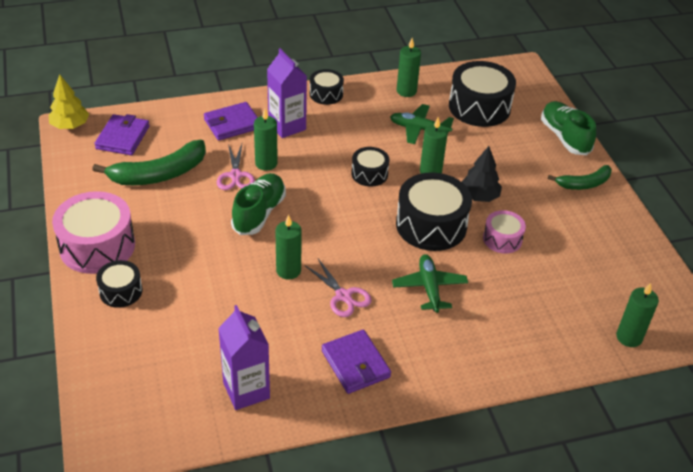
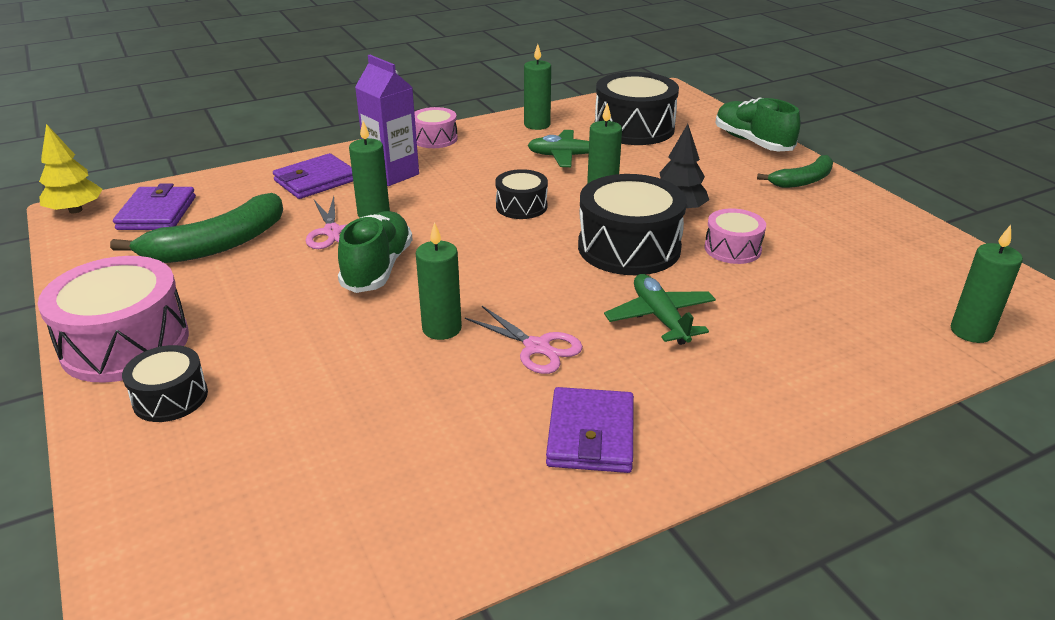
camera: 10 degrees left, 10 degrees down
(246, 390) = (418, 508): purple carton -> none
(326, 94) = (435, 139): black drum -> pink drum
(355, 364) = (591, 435): purple wallet -> purple wallet turned 45 degrees clockwise

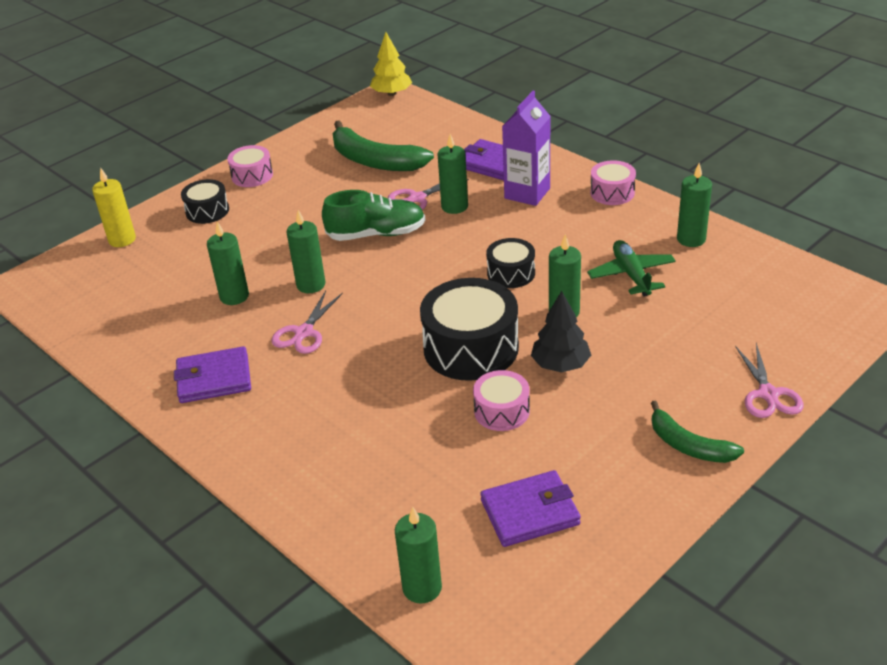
camera: 75 degrees right, 5 degrees up
(125, 343) = (252, 175): pink drum -> pink drum, size x0.55
(148, 505) = (122, 240): none -> yellow candle
(157, 213) = (404, 122): purple wallet -> purple wallet (530, 512)
(416, 395) = (234, 296): none -> green candle
(634, 128) = (735, 302): black drum -> none
(660, 317) = (366, 385): green plane -> none
(752, 142) = (768, 394): green shoe -> pink scissors

